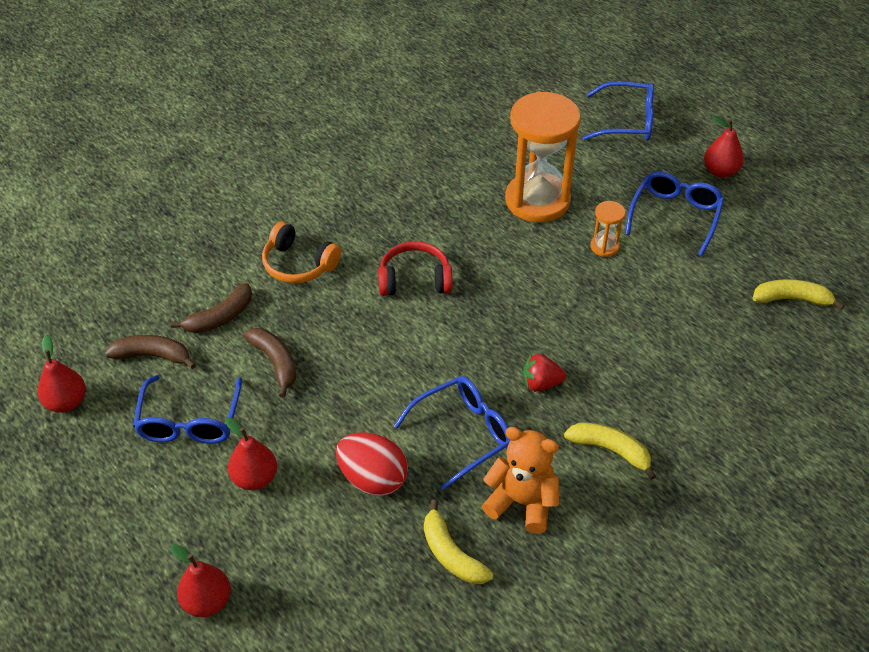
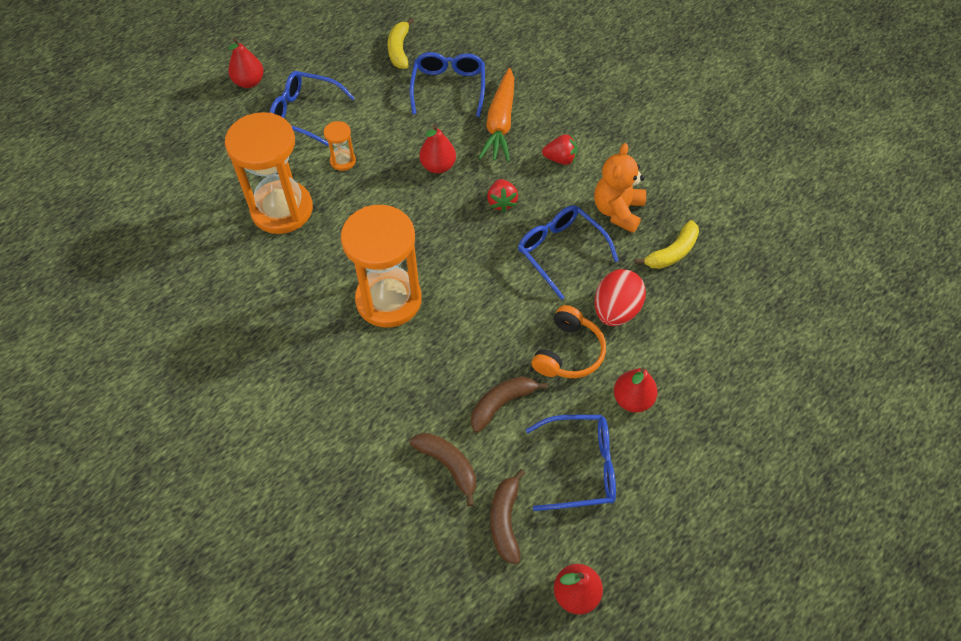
camera: 95 degrees left, 10 degrees up
(207, 601) = (756, 414): red pear -> red pear (438, 166)
(298, 264) = (371, 403): orange headphones -> orange headphones (568, 352)
(414, 280) = (388, 300): red headphones -> orange hourglass
(610, 450) = (560, 159): yellow banana -> red strawberry
(627, 122) = (173, 143): blue glasses -> blue glasses (448, 87)
(670, 392) = (500, 123): none -> orange carrot

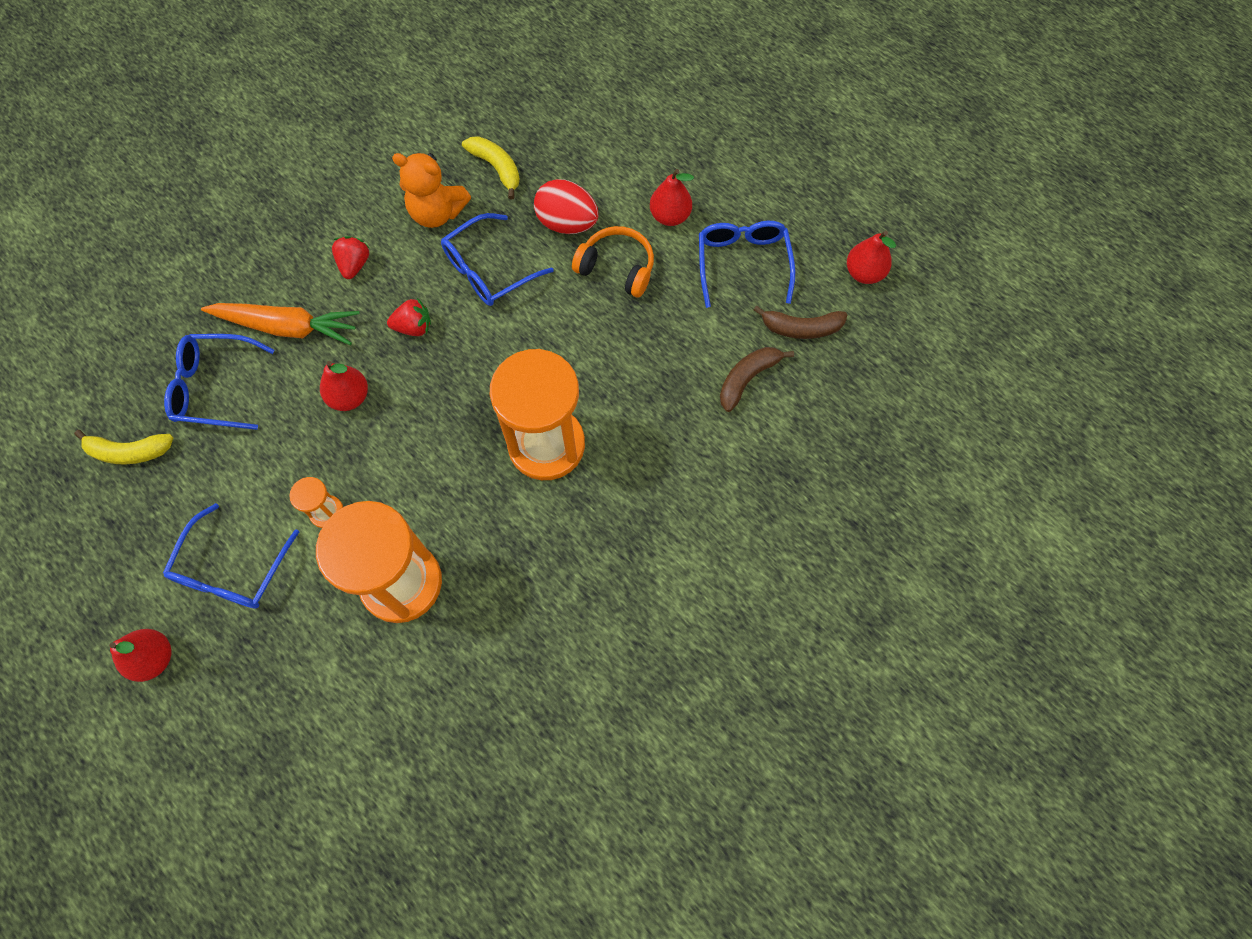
camera: 90 degrees left, 10 degrees up
(502, 404) = (677, 330): brown banana -> none

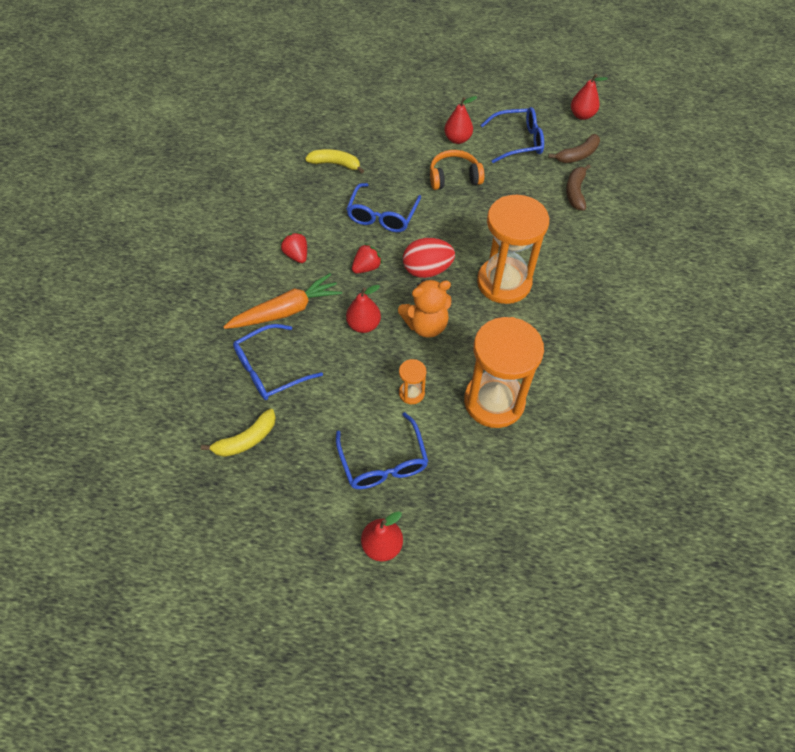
camera: 35 degrees left, 10 degrees down
(437, 213) = (322, 203): orange teddy bear -> orange teddy bear (426, 325)
(567, 223) = (404, 170): red egg -> red egg (427, 270)
(742, 263) = (518, 141): blue glasses -> blue glasses turned 120 degrees clockwise

